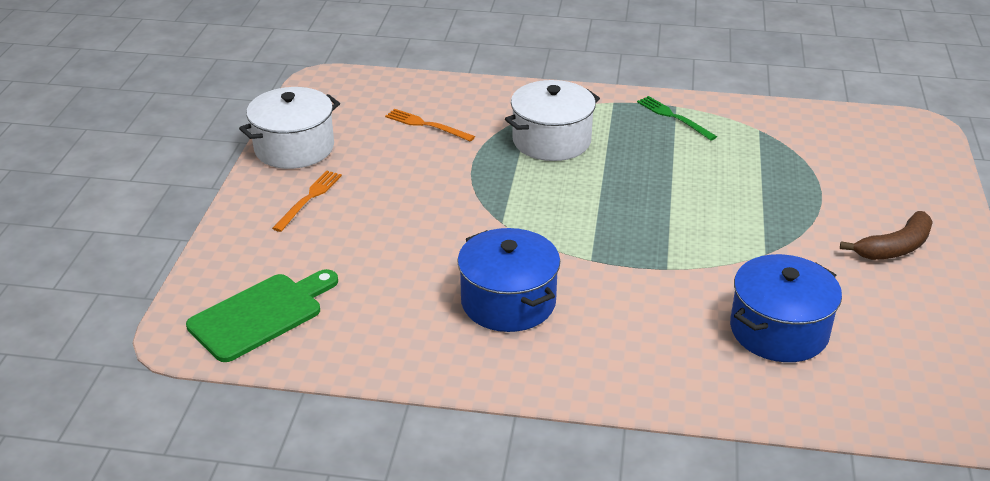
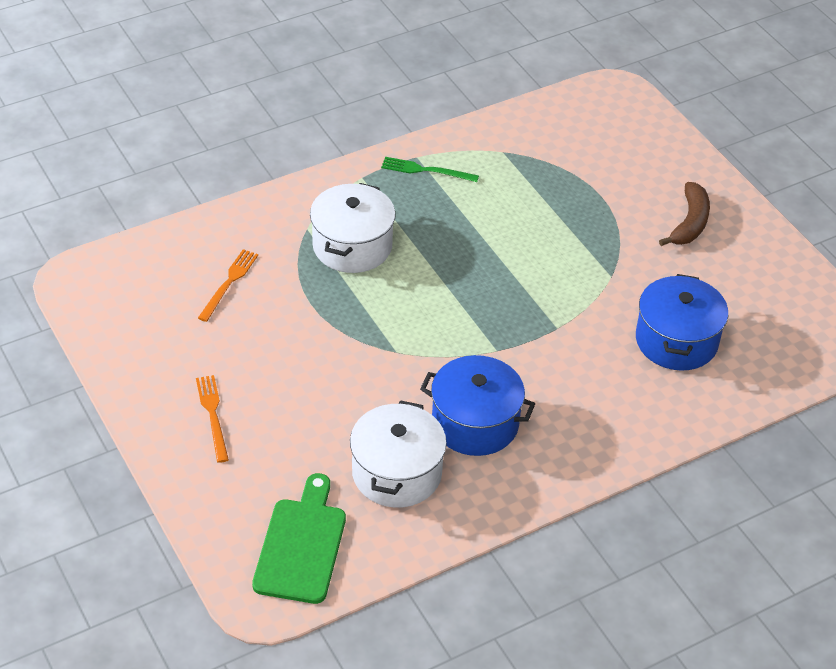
camera: 40 degrees left, 10 degrees up
(294, 148) = (137, 369): white pot -> white pot (397, 473)
(426, 125) = (229, 283): orange fork -> orange fork turned 120 degrees clockwise

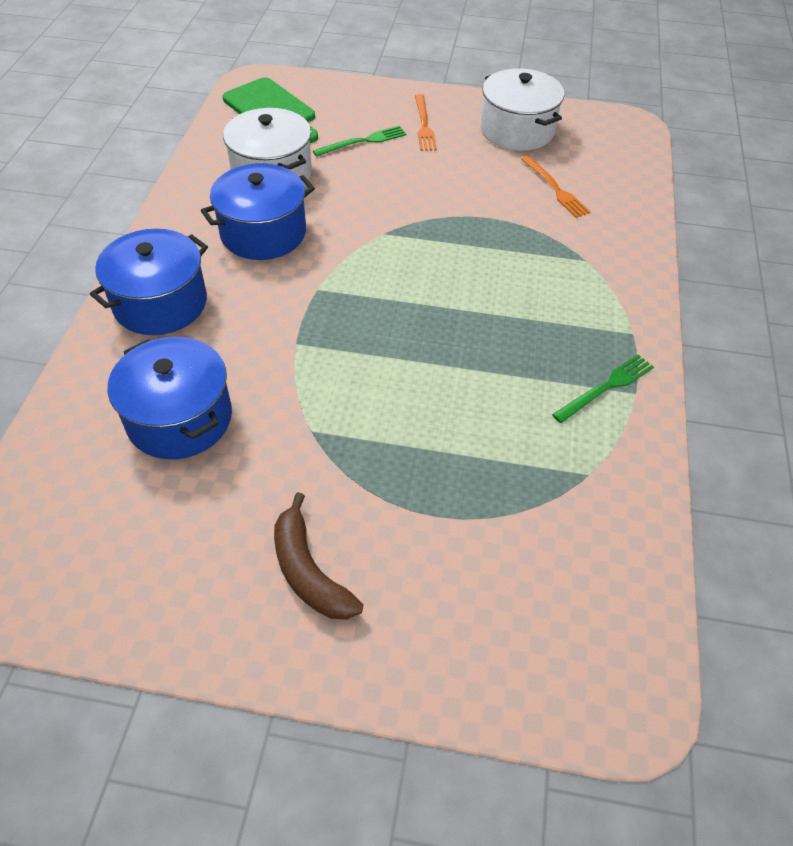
camera: 130 degrees right, 5 degrees up
(213, 415) = (424, 125): orange fork -> orange fork turned 60 degrees clockwise
(284, 441) = (363, 141): none -> green fork
(352, 246) = (536, 275): white pot -> white pot (517, 130)
(609, 426) = (160, 303): none -> blue pot

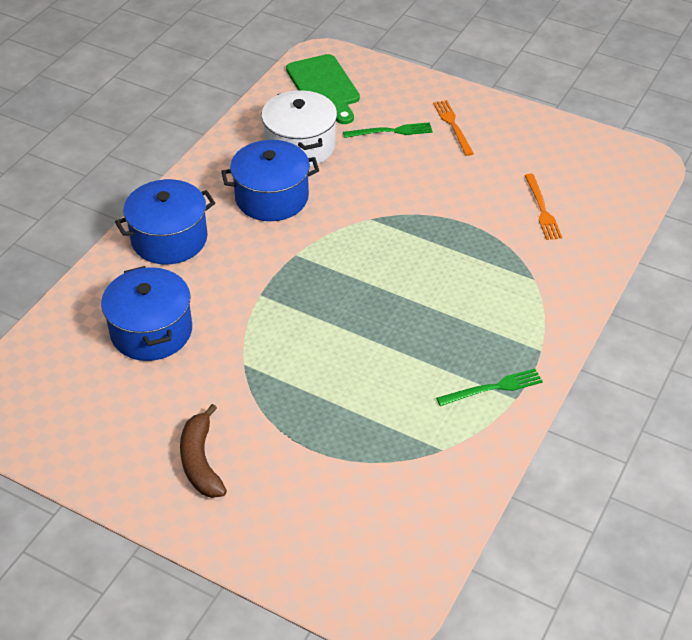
camera: 20 degrees right, 5 degrees down
(424, 125) = (453, 126): orange fork -> orange fork turned 150 degrees clockwise
(517, 130) = (536, 147): white pot -> none

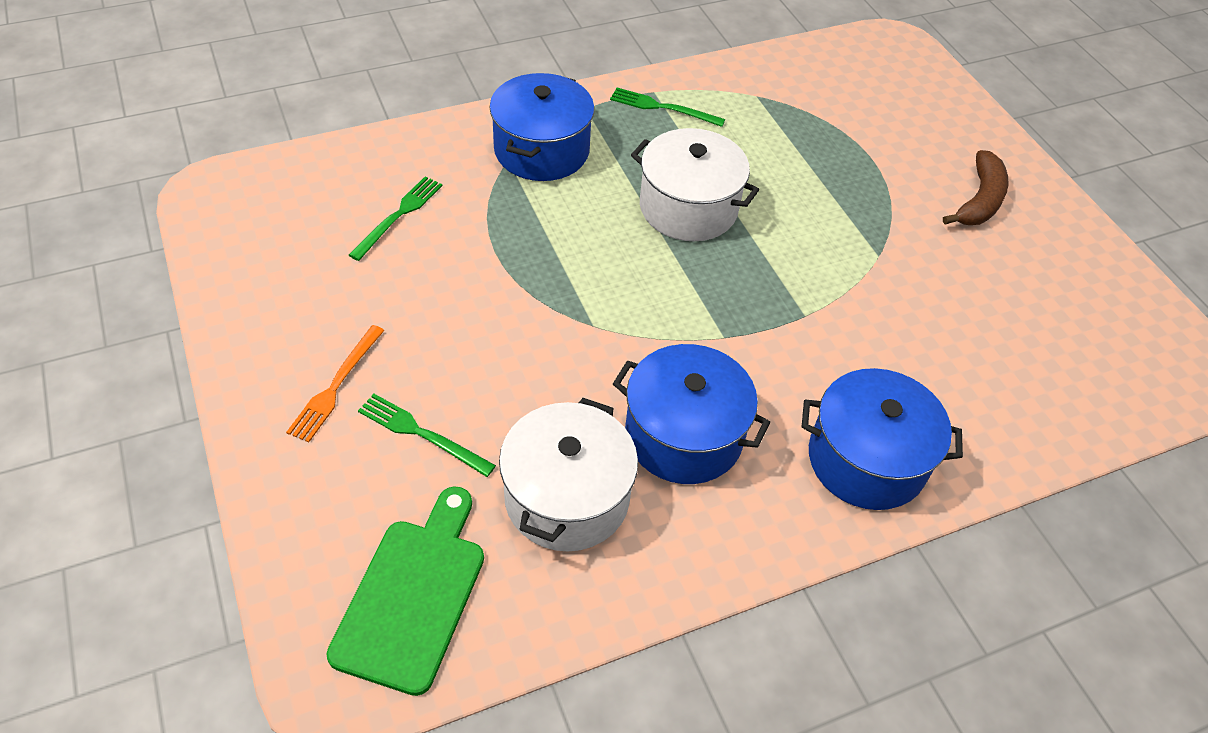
camera: 145 degrees left, 5 degrees up
(151, 331) = (960, 349): blue pot -> blue pot (541, 150)
(393, 320) = (688, 207): none -> white pot
(542, 209) = (399, 215): orange fork -> green fork

